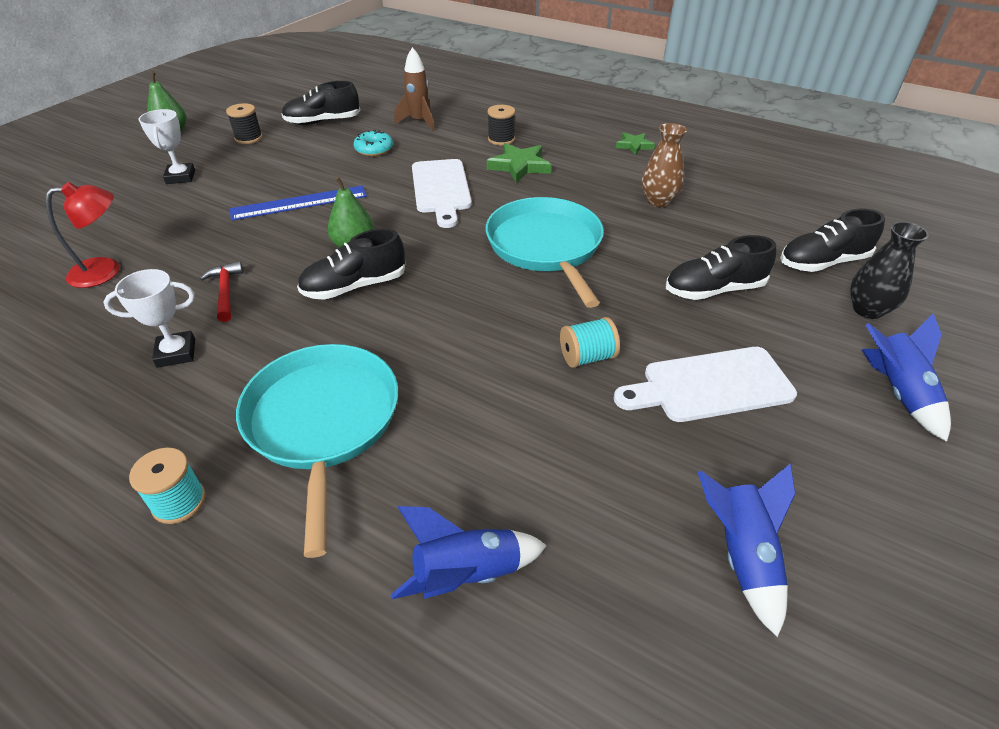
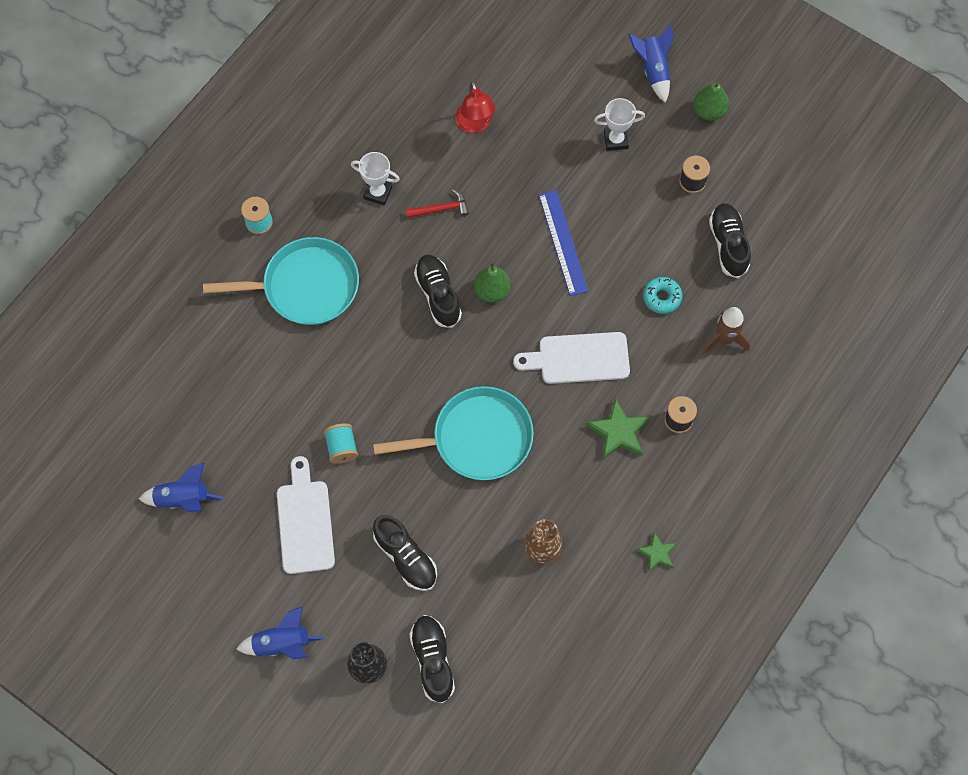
camera: 95 degrees right, 25 degrees up
(176, 353) = (378, 193): white trophy -> white trophy turned 60 degrees counterclockwise
(467, 574) = (194, 363): blue rocket -> blue rocket (653, 70)
(714, 290) = (406, 557): black shoe -> black shoe turned 150 degrees clockwise

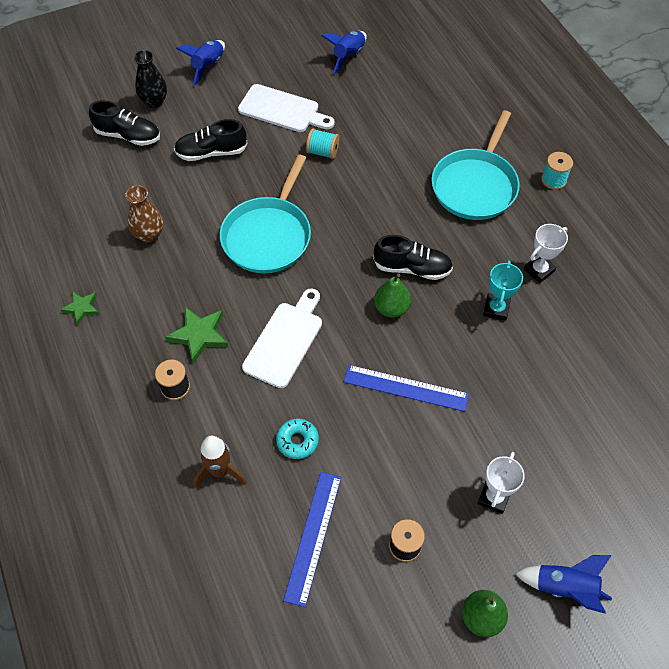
camera: 120 degrees right, 10 degrees down
(441, 209) = (496, 309): red hammer -> turquoise trophy
(475, 124) = (575, 379): red lamp -> none
(728, 245) = (313, 537): black shoe -> blue ruler

